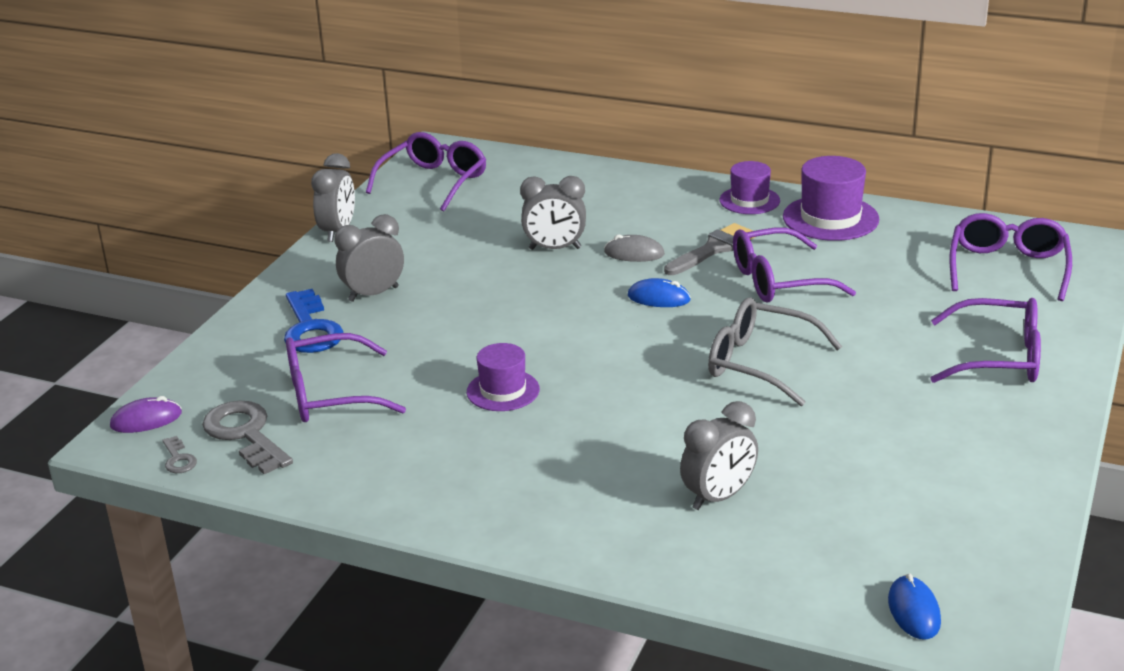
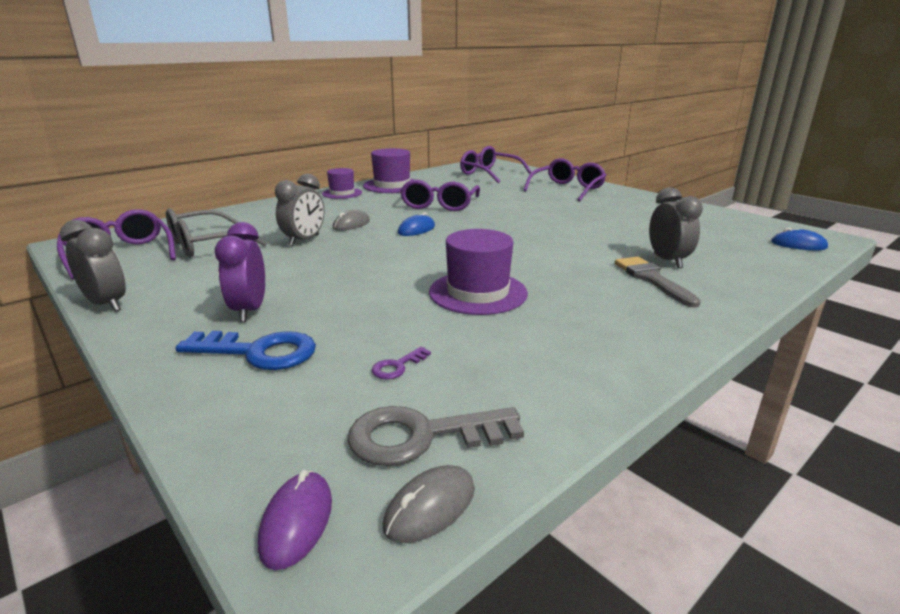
camera: 65 degrees left, 5 degrees down
(178, 459) = (430, 507): grey key -> grey mouse
(329, 394) = (397, 366): purple glasses -> purple key
(373, 294) = (249, 310): grey clock -> purple clock
(503, 391) = (478, 292): purple hat -> purple hat, size x1.54
(713, 249) = (381, 209): grey brush -> grey brush (652, 279)
(759, 363) = (523, 224): grey glasses -> grey glasses (205, 245)

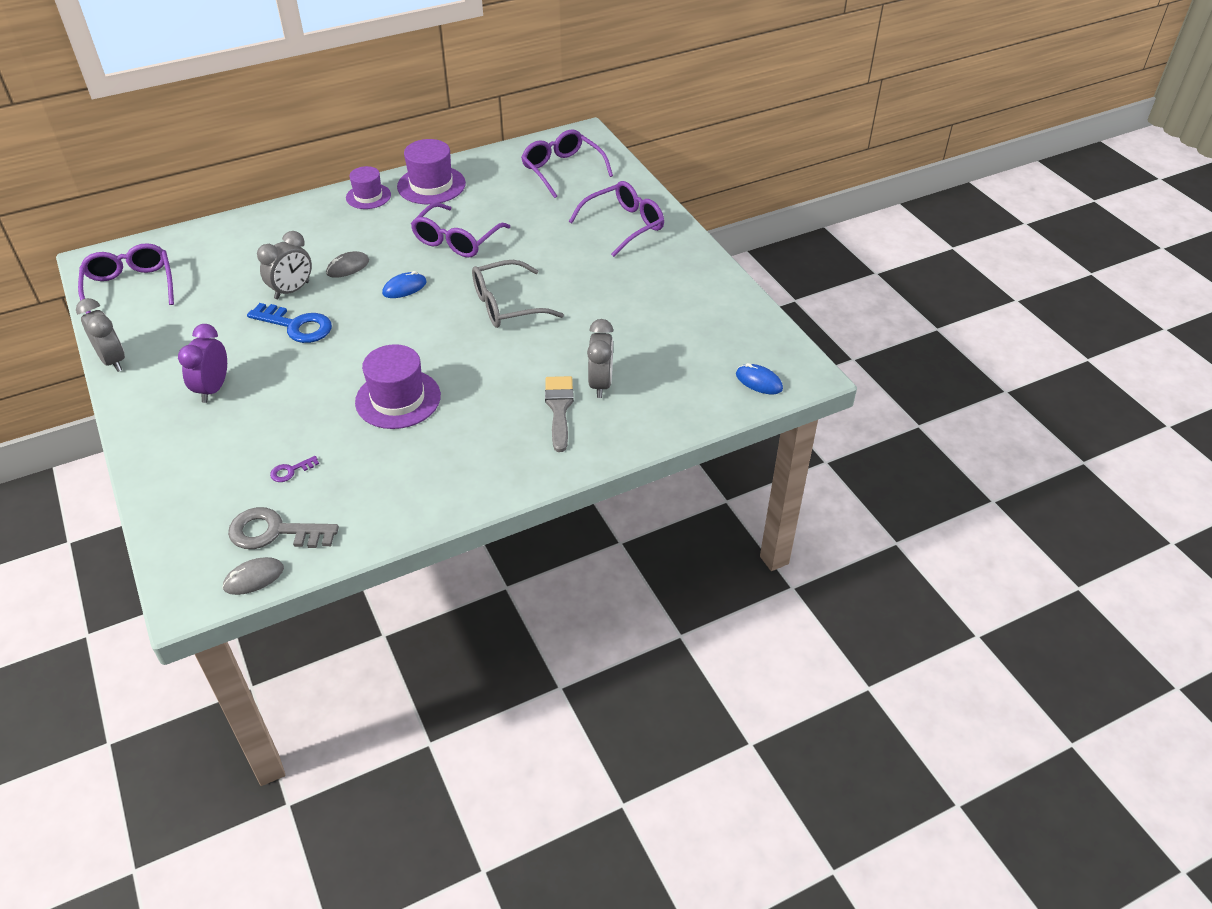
camera: 15 degrees right, 20 degrees up
(205, 245) = (204, 283): grey glasses -> grey glasses (506, 305)
(258, 352) = (205, 438): blue key -> blue key (296, 326)
(296, 522) = (185, 571): purple mouse -> none

